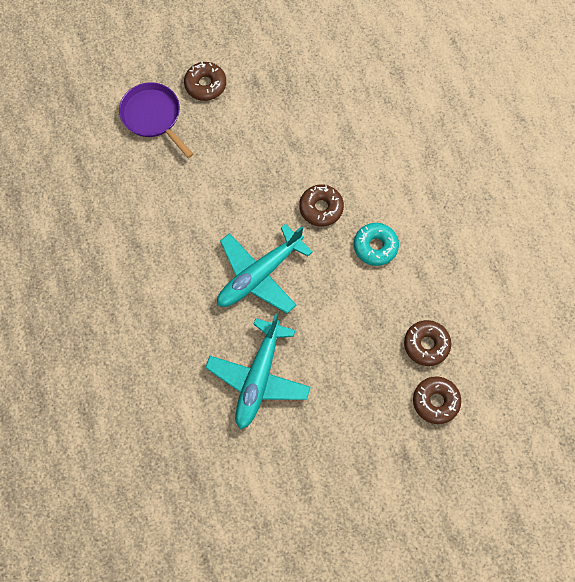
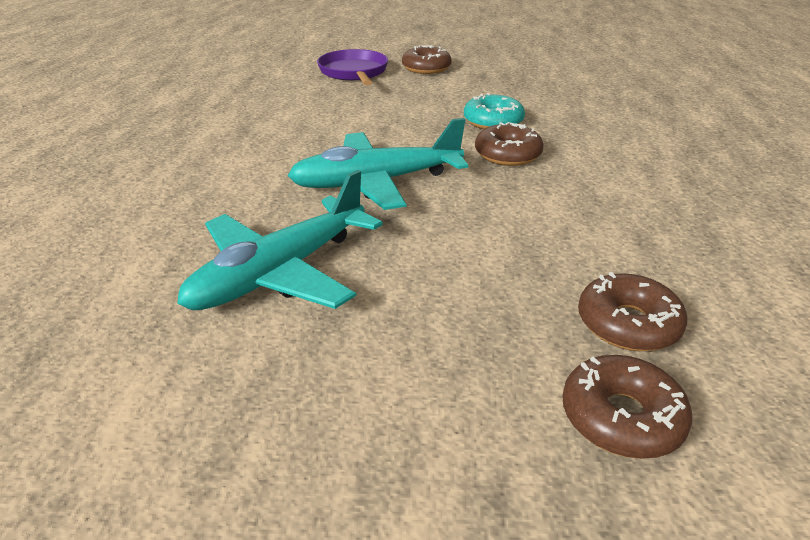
camera: 25 degrees right, 35 degrees down
(375, 246) = (574, 199): turquoise donut -> turquoise donut (493, 122)

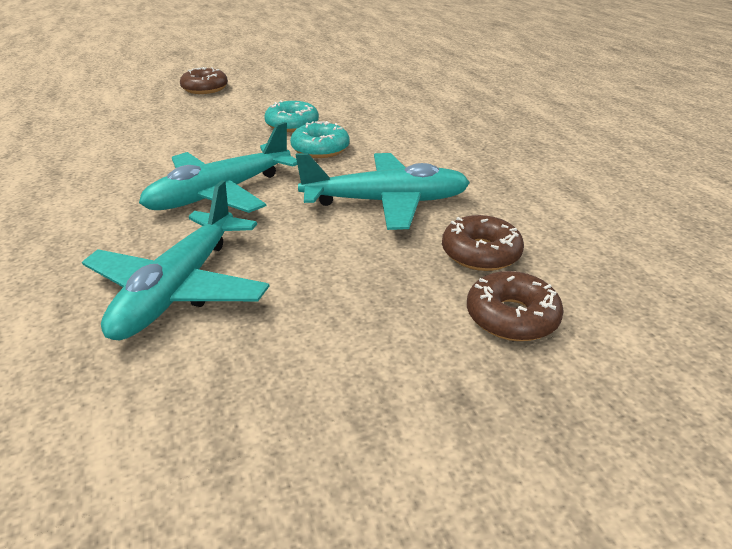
camera: 25 degrees left, 0 degrees up
(354, 72) = (136, 102): purple pan -> none
(507, 155) = (320, 149): brown donut -> turquoise donut
(547, 232) = (386, 202): none -> turquoise plane

